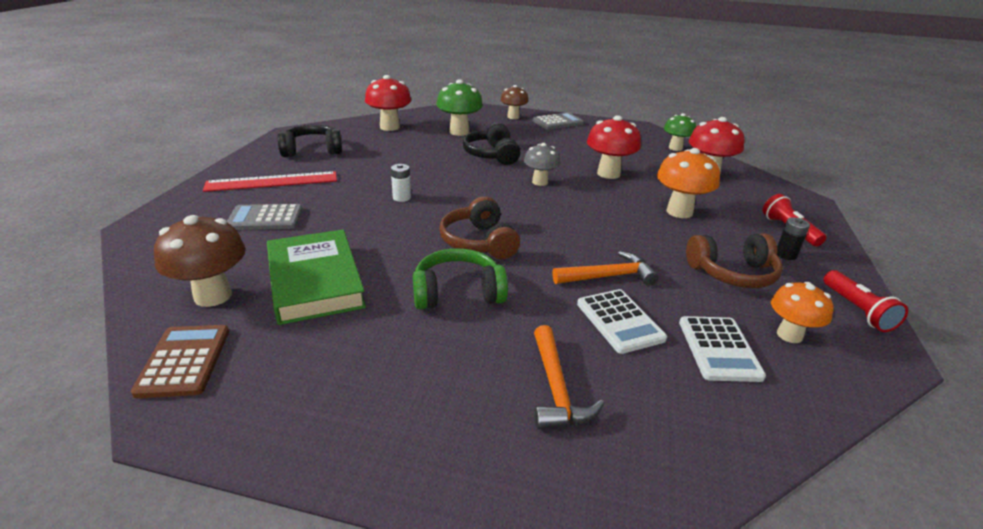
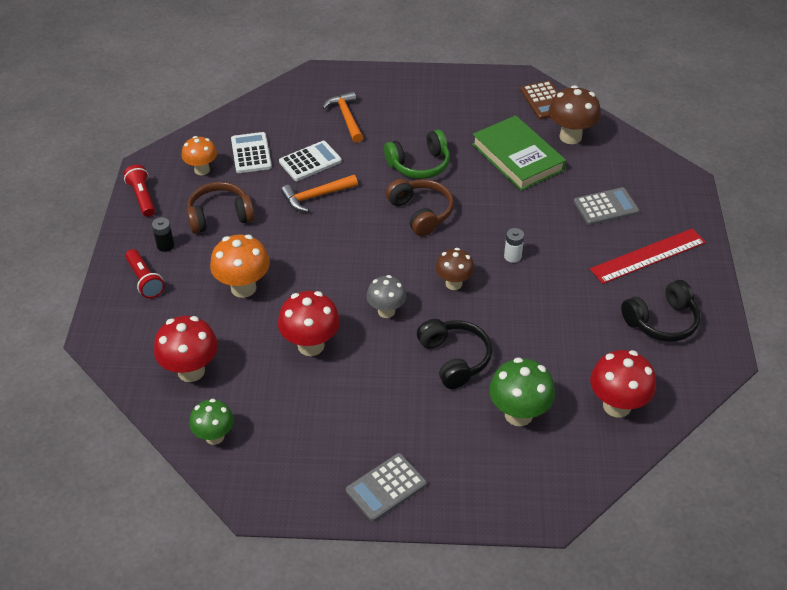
camera: 170 degrees right, 15 degrees up
(513, 117) = (459, 490): brown mushroom -> brown mushroom (453, 283)
(619, 321) = (310, 162): white calculator -> white calculator turned 90 degrees clockwise

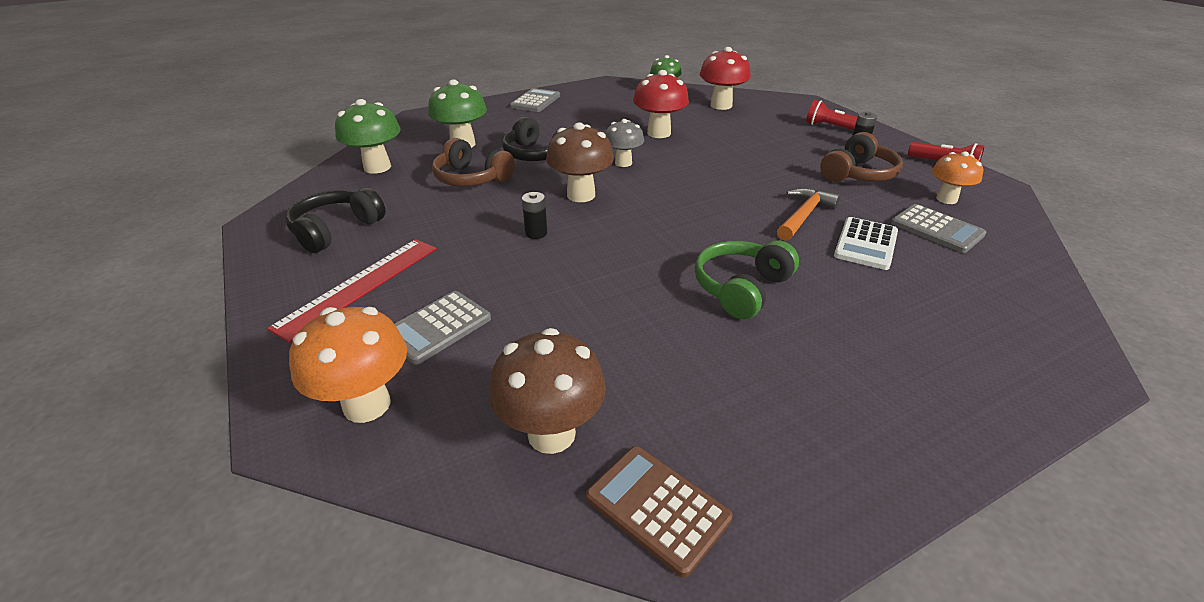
camera: 150 degrees right, 10 degrees down
(243, 288) = (756, 143): orange mushroom -> orange mushroom (367, 405)
(251, 153) = (936, 229): white calculator -> grey calculator
(346, 118) = (919, 314): orange hammer -> none
(421, 213) = (676, 238): brown headphones -> brown headphones (472, 178)
(453, 283) = (581, 195): brown mushroom -> brown mushroom, size x1.50
(512, 256) = (536, 233): white battery -> black battery
(517, 157) = (617, 353): green book -> none
(617, 406) = (377, 167): red mushroom -> green mushroom

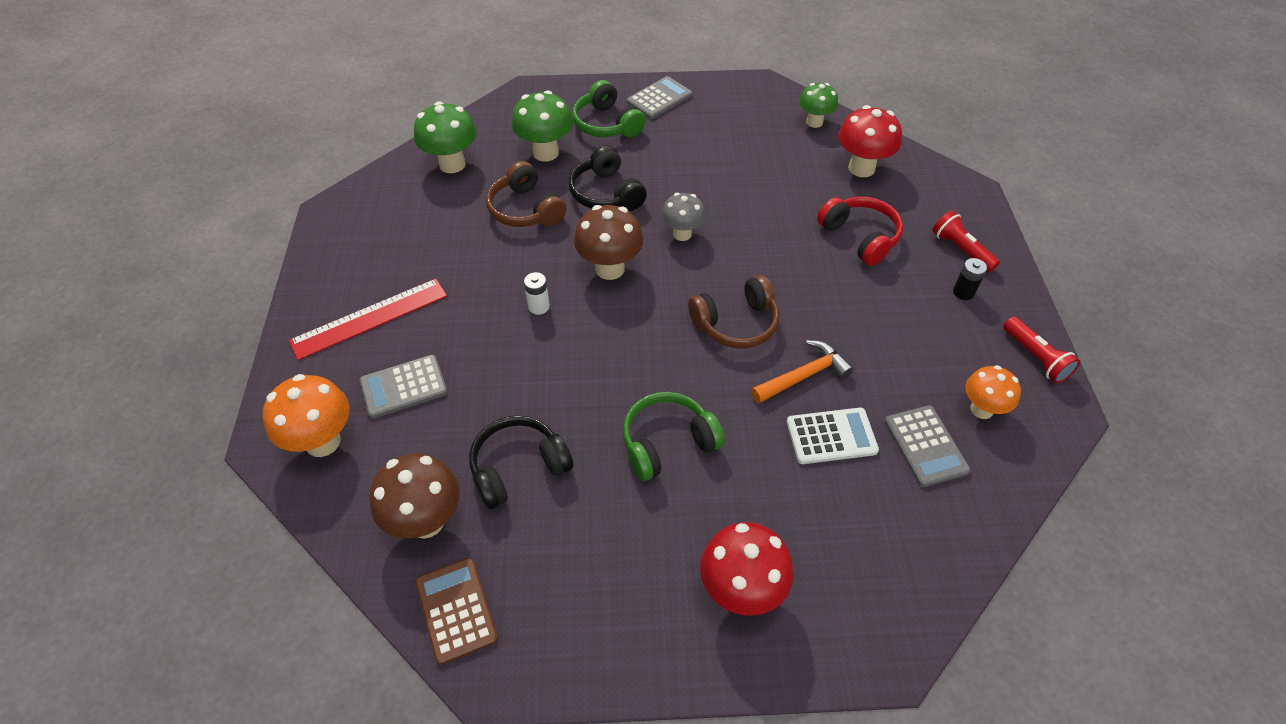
camera: 25 degrees right, 15 degrees up
(336, 230) = (381, 242): black headphones -> black headphones (518, 468)
(504, 120) = (607, 124): none -> green headphones
(536, 233) = (539, 306): black battery -> white battery
(659, 133) = (753, 196): red mushroom -> red mushroom (741, 591)
(758, 136) = (860, 237): none -> red headphones
(857, 174) = (918, 336): brown headphones -> brown headphones (736, 323)
(865, 244) = (831, 436): white calculator -> white calculator turned 150 degrees counterclockwise

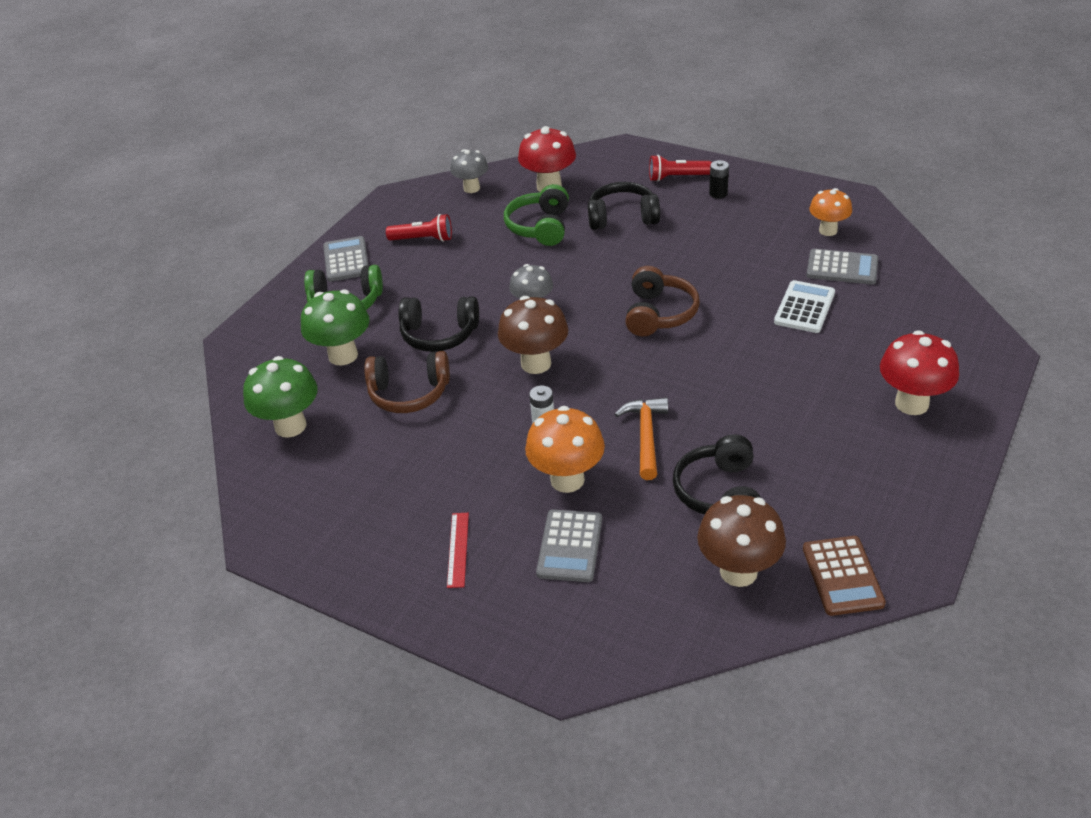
camera: 55 degrees left, 10 degrees down
(323, 442) = (595, 626): orange mushroom -> orange mushroom (567, 480)
(370, 318) = (458, 549): red ruler -> red ruler, size x0.53
(456, 610) = (842, 576): brown calculator -> brown calculator turned 105 degrees counterclockwise
(668, 443) = (753, 394): green headphones -> green headphones (540, 227)
(803, 376) = (738, 299): orange hammer -> orange hammer (646, 436)
(814, 122) = (471, 188): green mushroom -> grey mushroom
(860, 237) = (622, 217): red headphones -> black headphones
(1035, 358) = (800, 189): red flashlight -> red flashlight (423, 239)

